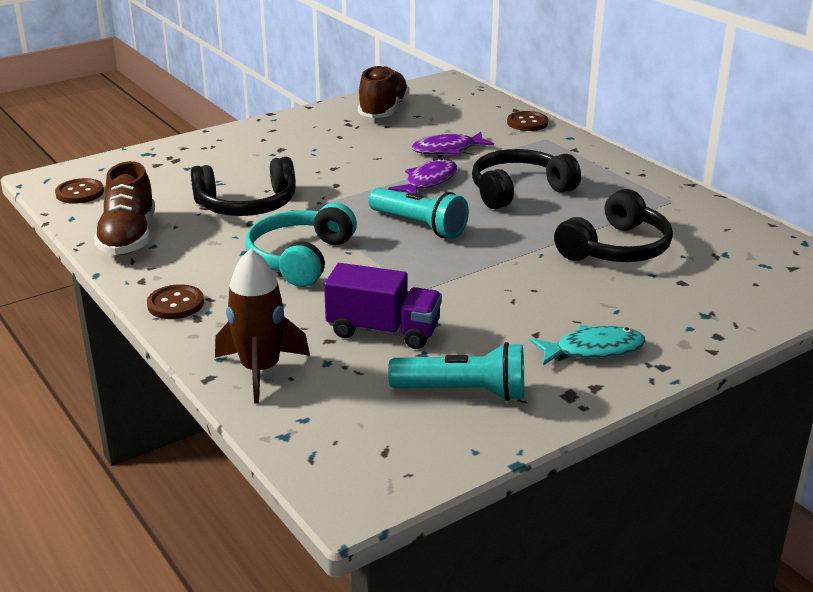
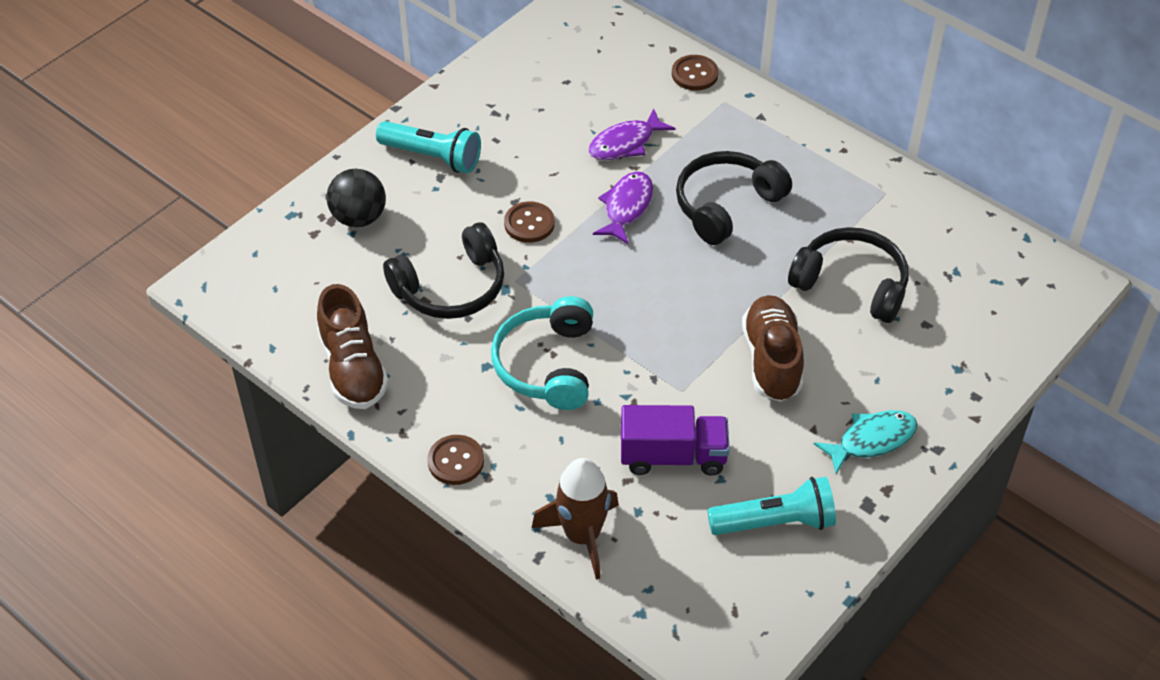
camera: 15 degrees left, 20 degrees up
(80, 193) = (256, 302): brown button -> brown button (529, 224)
(198, 161) = (359, 218): none -> black ball
(383, 111) = (524, 78): brown shoe -> brown shoe (772, 360)
(419, 226) = (646, 286): turquoise flashlight -> turquoise flashlight (433, 157)
(616, 248) = (851, 284): black headphones -> black headphones turned 90 degrees counterclockwise

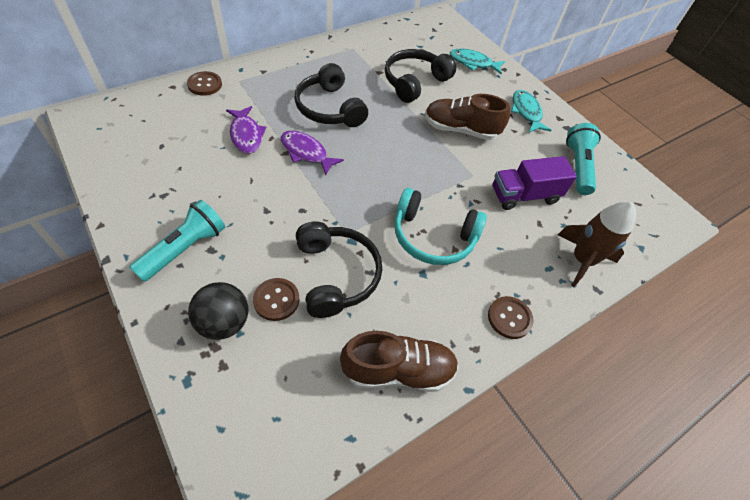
camera: 80 degrees left, 5 degrees up
(529, 224) = (294, 208): brown button -> brown button (276, 300)
(673, 456) = (524, 195): purple truck -> purple truck turned 120 degrees counterclockwise
(959, 350) = (473, 63): none -> turquoise fish

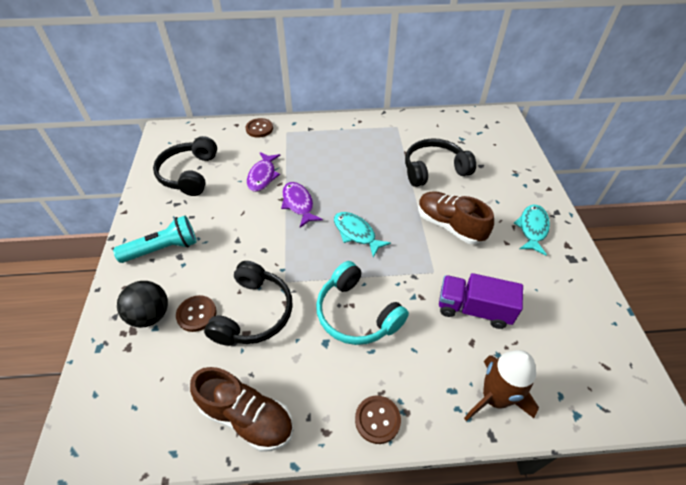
camera: 35 degrees right, 5 degrees down
(329, 108) = (342, 173): black headphones -> black headphones (189, 174)
(473, 63) = (505, 166): turquoise fish -> turquoise fish (356, 233)
(577, 166) = (555, 301): turquoise flashlight -> none

